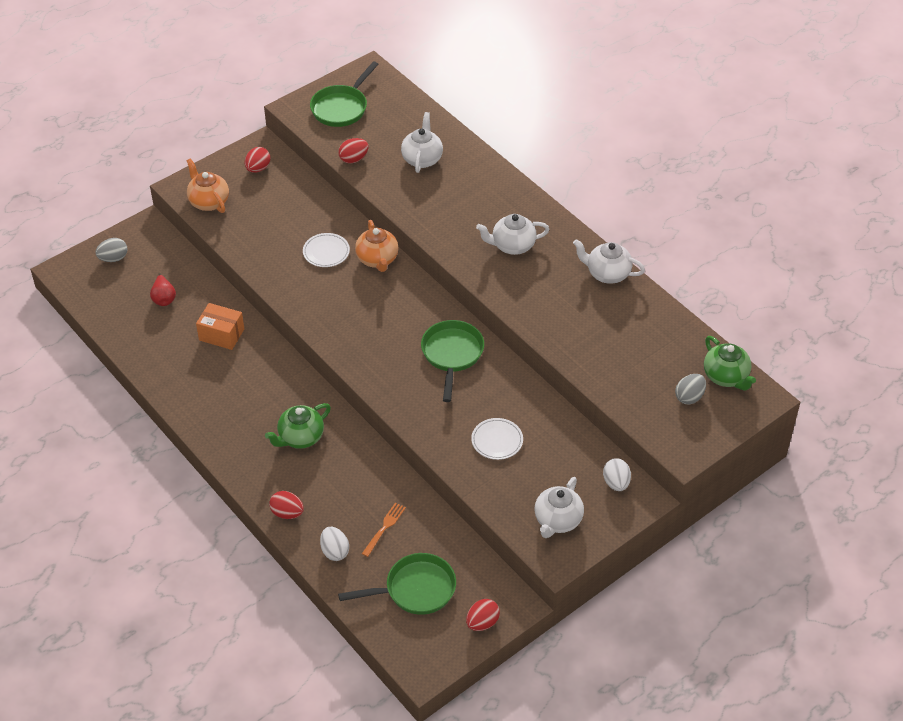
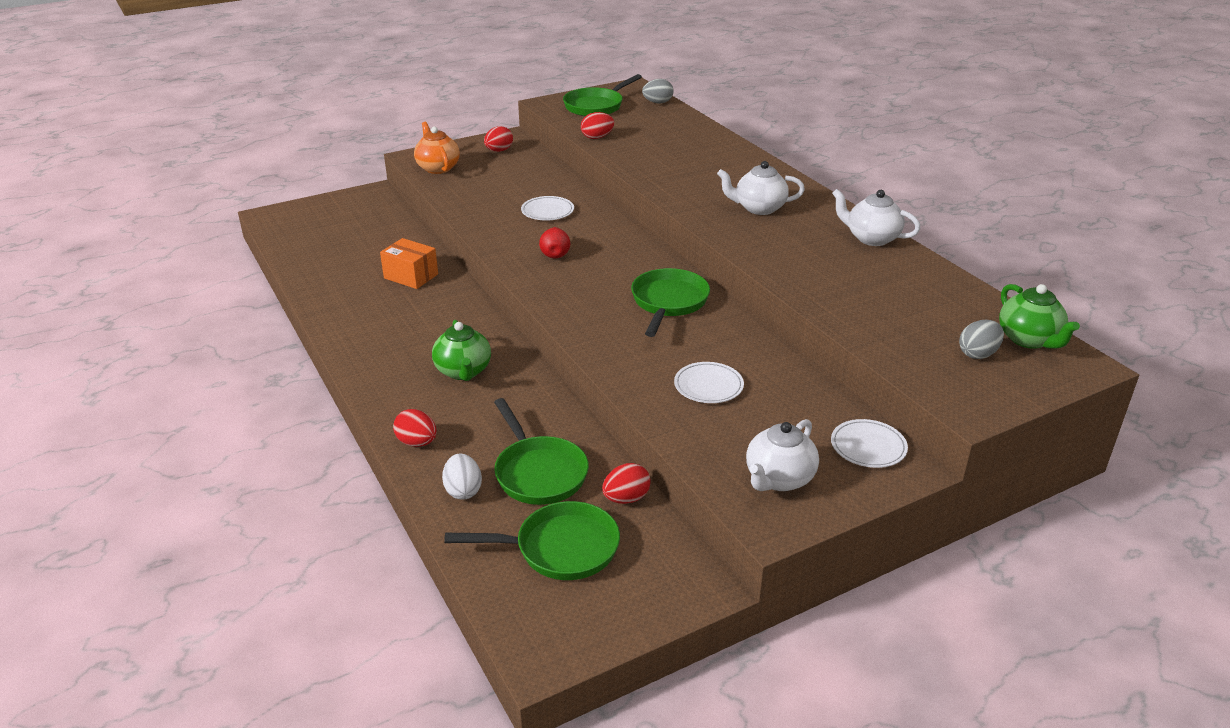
camera: 10 degrees right, 15 degrees down
(113, 258) = (326, 211): grey egg -> grey egg (657, 102)
(164, 298) = (362, 243): red pear -> red pear (555, 253)
(300, 438) = (463, 371): green teapot -> green teapot turned 75 degrees counterclockwise
(377, 259) = (602, 221): orange teapot -> none
(384, 528) = (539, 473): orange fork -> green pan
(422, 159) = (671, 142): white teapot -> none
(482, 622) = (648, 603): red egg -> red egg (626, 498)
(616, 483) = (868, 447): white egg -> white plate

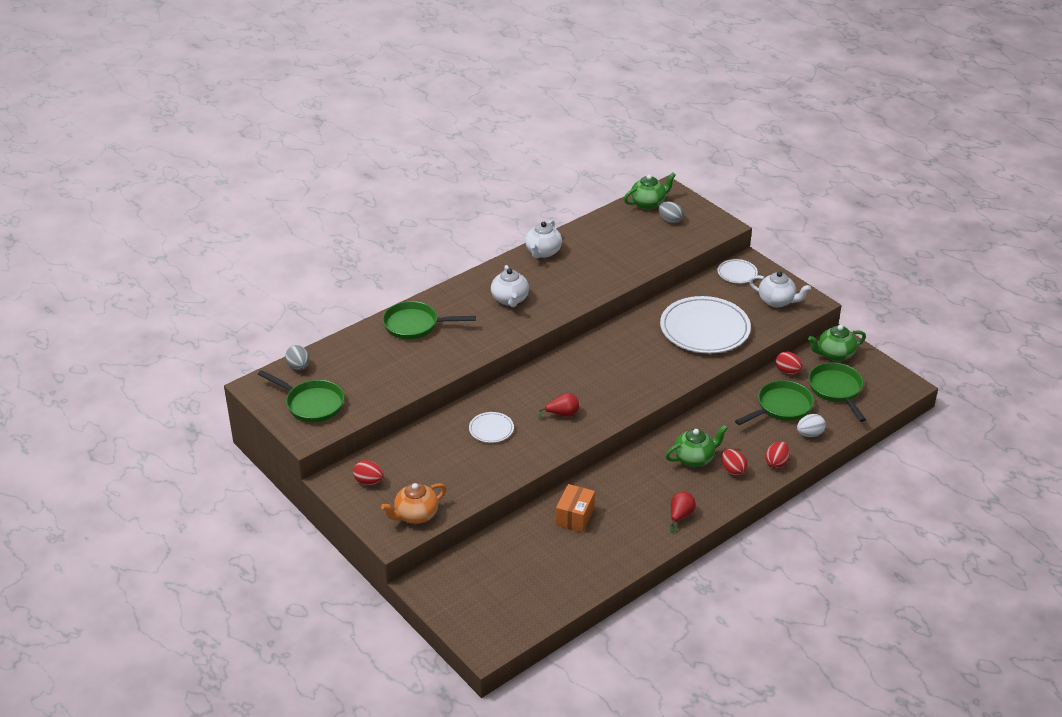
camera: 100 degrees left, 5 degrees up
(367, 345) = (680, 515): none -> red pear
(597, 137) = (389, 394): red egg -> red egg (733, 470)
(660, 570) = (834, 354): none -> green teapot
(668, 302) = (615, 352): green pan -> green pan (415, 325)
(708, 386) = (704, 329): white plate -> white plate, size x2.16

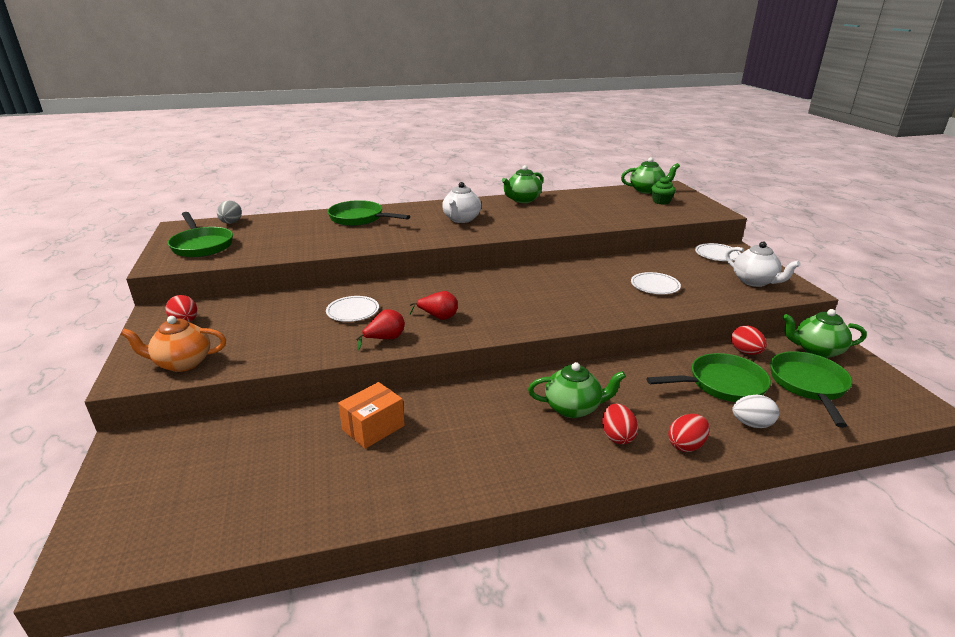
camera: 25 degrees right, 10 degrees down
(543, 252) = (522, 200): white teapot -> green teapot
(670, 220) = (661, 201): grey egg -> green cupcake
(680, 515) = (507, 470): red pear -> red pear (385, 339)
(704, 329) = (655, 286): white plate -> white plate, size x0.46

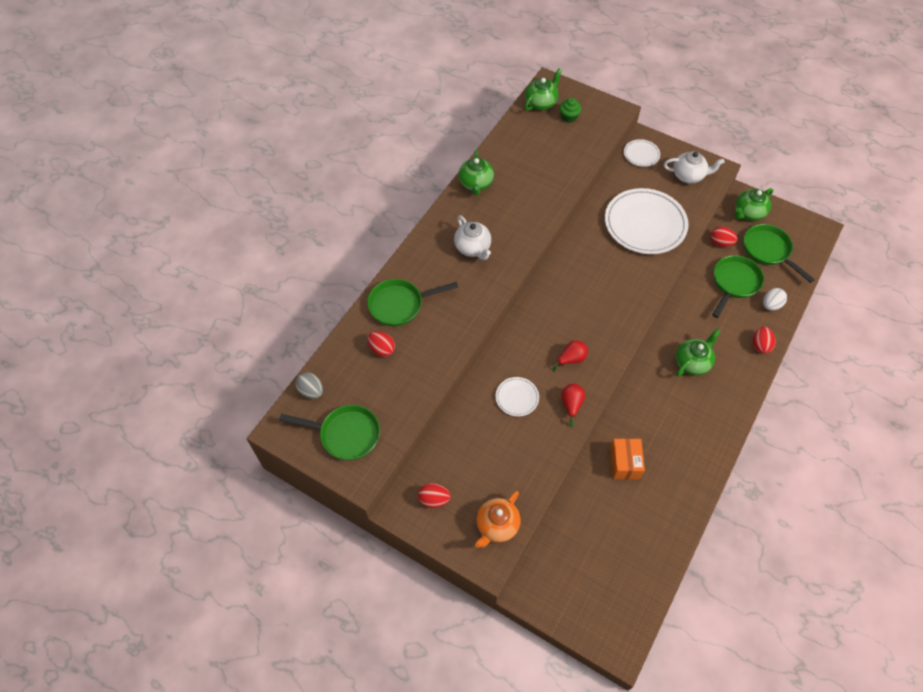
camera: 45 degrees left, 30 degrees up
(617, 436) = (730, 365): red egg -> red egg (382, 349)
(655, 286) = (645, 224): white plate -> white plate, size x2.16

